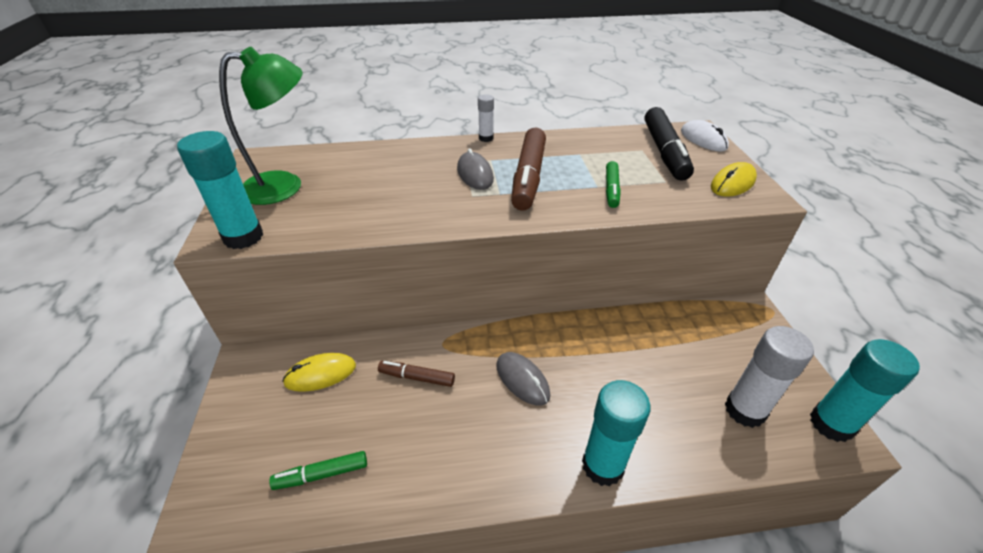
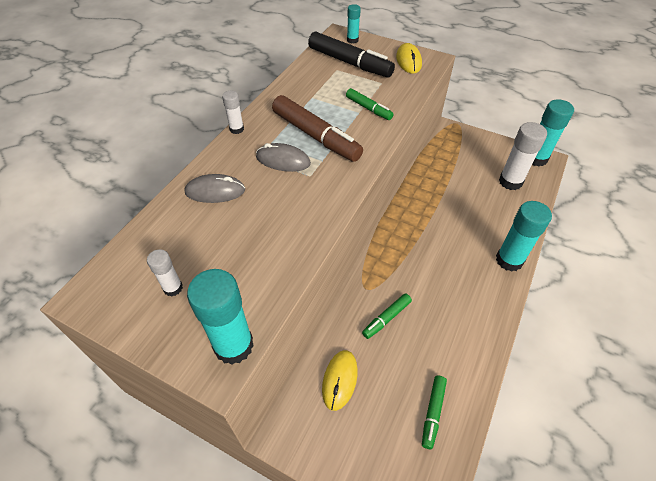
camera: 55 degrees left, 10 degrees up
(285, 186) = (173, 288): green lamp -> white glue stick
(417, 377) = (386, 318): brown marker -> green marker
(522, 380) = (428, 262): grey mouse -> grey mouse (215, 191)
(703, 139) = (352, 40): white mouse -> turquoise glue stick

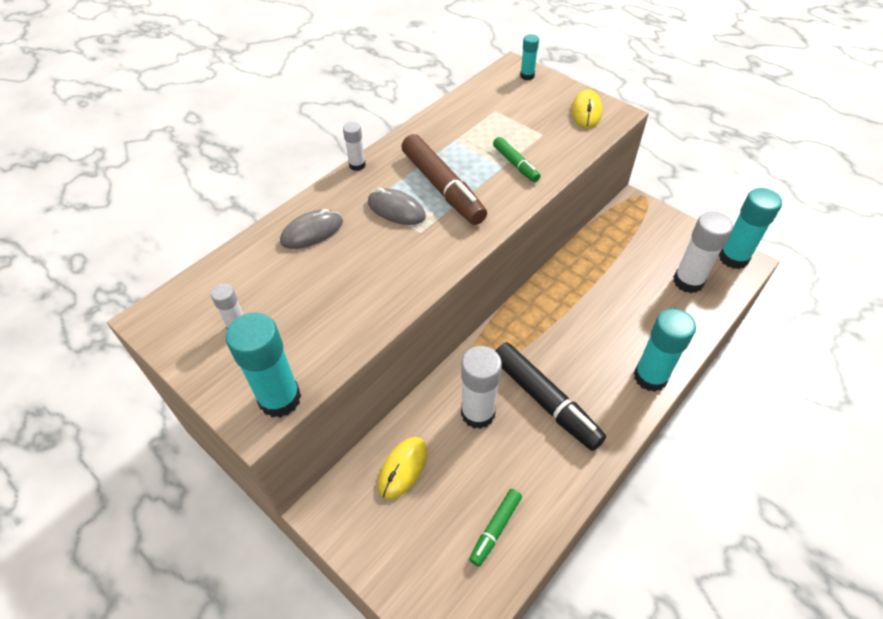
camera: 15 degrees right, 0 degrees up
(215, 191) = (312, 232): grey mouse -> grey mouse turned 45 degrees counterclockwise
(349, 63) = (513, 104): black marker -> black marker (545, 401)
(386, 318) = (477, 413): green marker -> white glue stick

